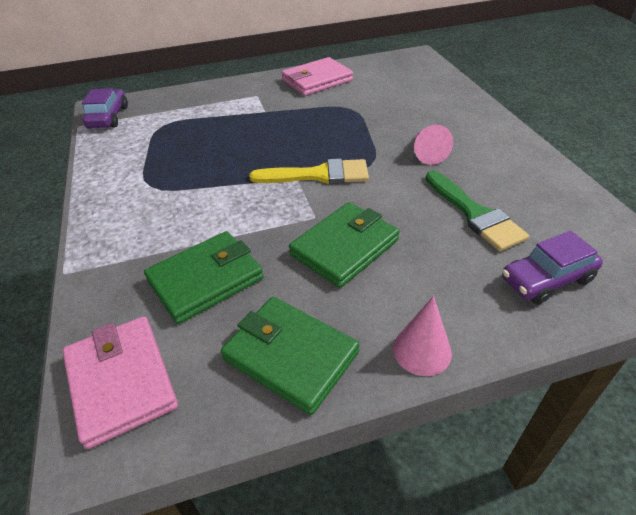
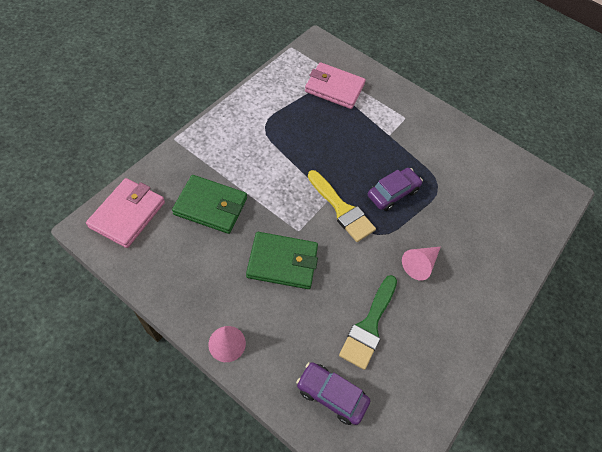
camera: 45 degrees right, 15 degrees up
(108, 117) = (311, 55): purple car -> purple car (392, 193)
(291, 356) = (185, 279): green wallet -> none
(317, 80) = (458, 142): pink wallet -> pink wallet (334, 88)

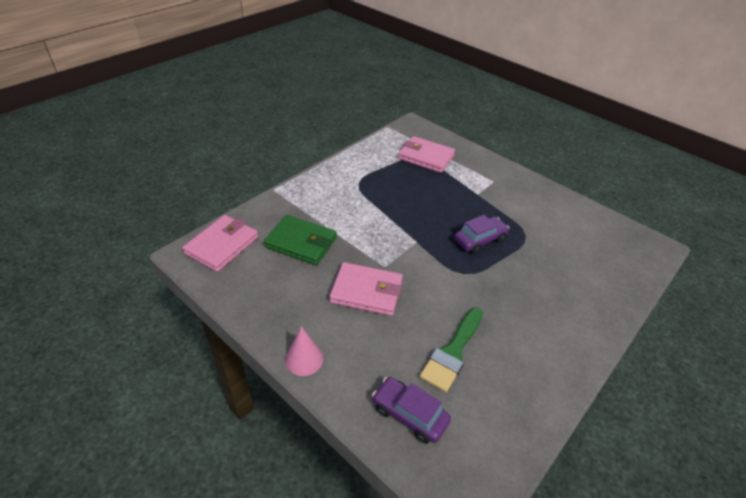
camera: 10 degrees right, 15 degrees down
(282, 262) = (366, 292): green wallet -> pink wallet
(342, 209) = (428, 250): yellow brush -> none
(419, 264) = (507, 301): pink cone -> none

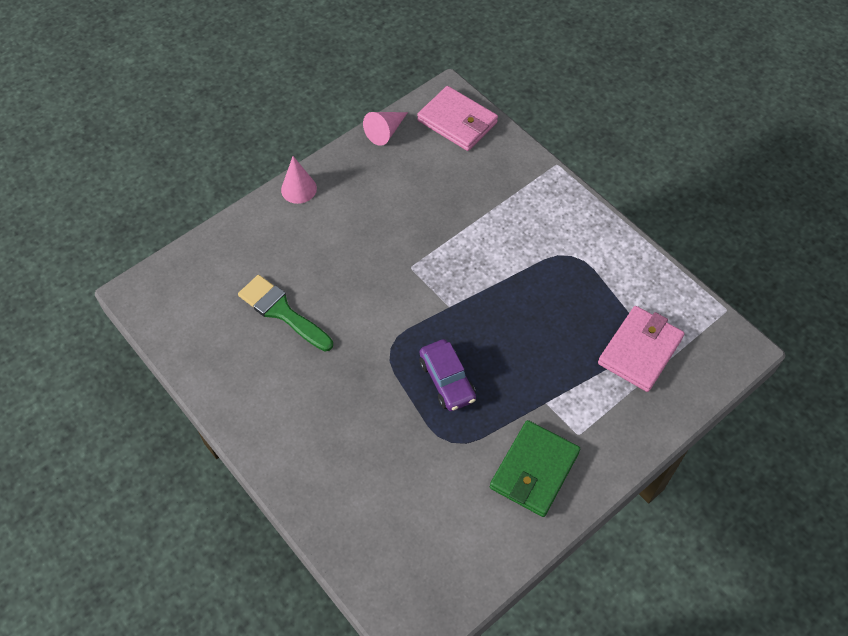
camera: 100 degrees right, 15 degrees up
(229, 295) = (385, 132): none -> pink cone
(301, 242) = (456, 190): green wallet -> green wallet (534, 470)
(366, 292) = (374, 245): pink wallet -> none
(409, 414) = (224, 263): purple car -> none

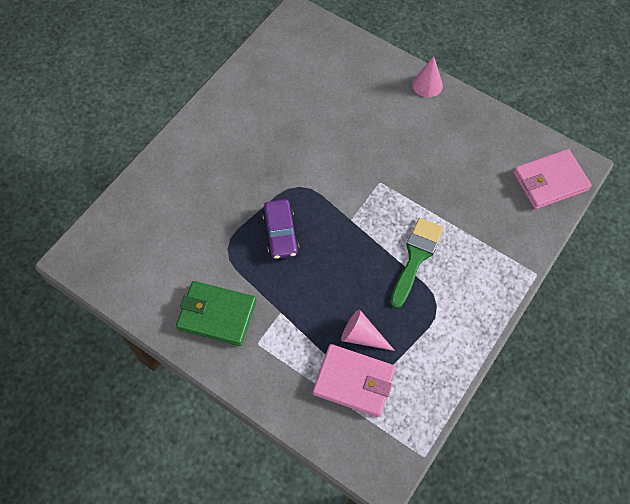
camera: 75 degrees right, 5 degrees up
(282, 312) = (309, 106): green brush -> green brush (416, 257)
(385, 132) = (513, 129): pink cone -> pink cone (362, 336)
(447, 380) = (281, 233): purple car -> purple car turned 60 degrees counterclockwise
(457, 122) = (550, 181): pink wallet -> pink wallet turned 45 degrees clockwise

